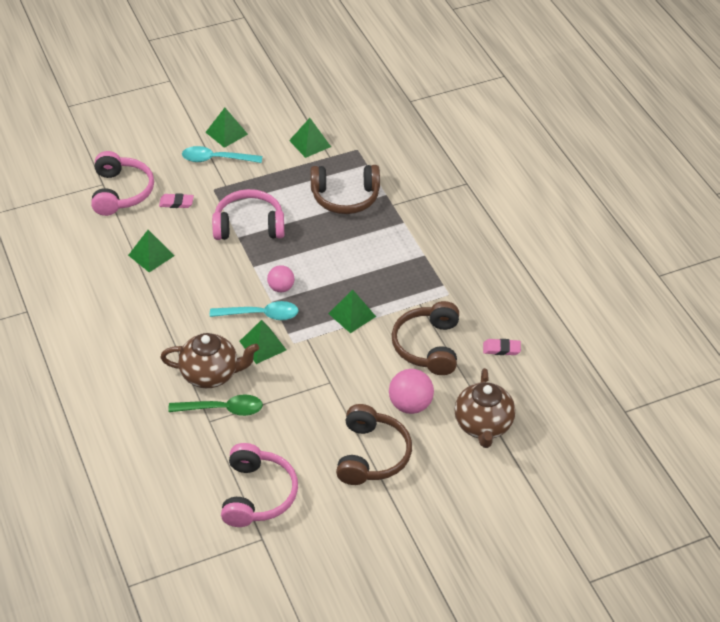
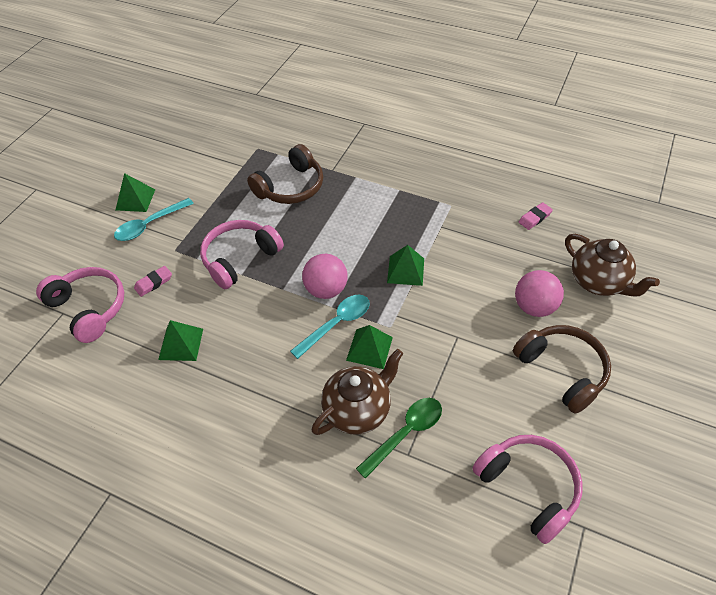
camera: 40 degrees left, 5 degrees up
(281, 288) = (326, 290): pink ball -> pink ball, size x1.54
(310, 143) = (215, 166): green pyramid -> none
(428, 346) = (487, 253): brown headphones -> none

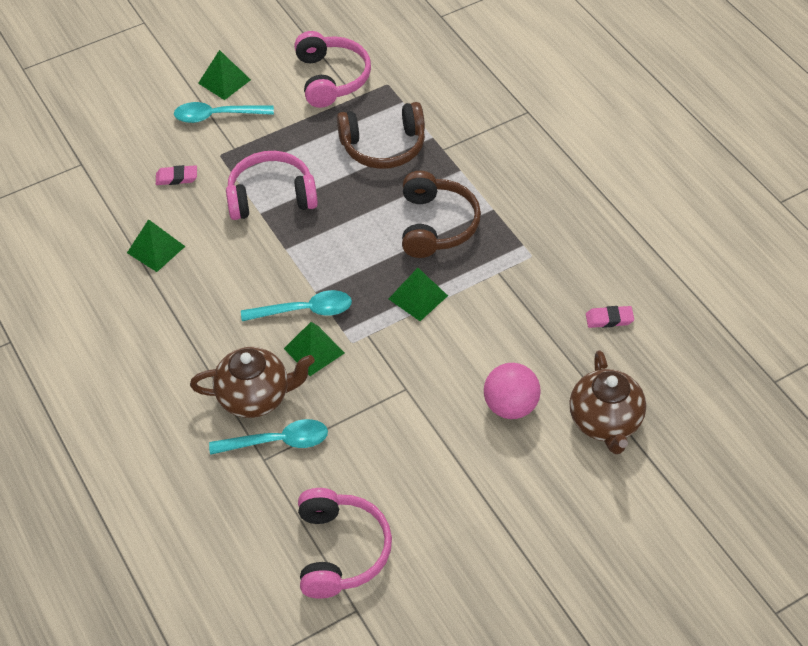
camera: 35 degrees right, 0 degrees up
(89, 308) = (105, 172): pink headphones -> pink headphones (331, 78)
(326, 290) = (324, 272): pink ball -> none
(405, 433) = (277, 441): green spoon -> turquoise spoon
(562, 370) = (474, 479): brown headphones -> brown headphones (436, 225)

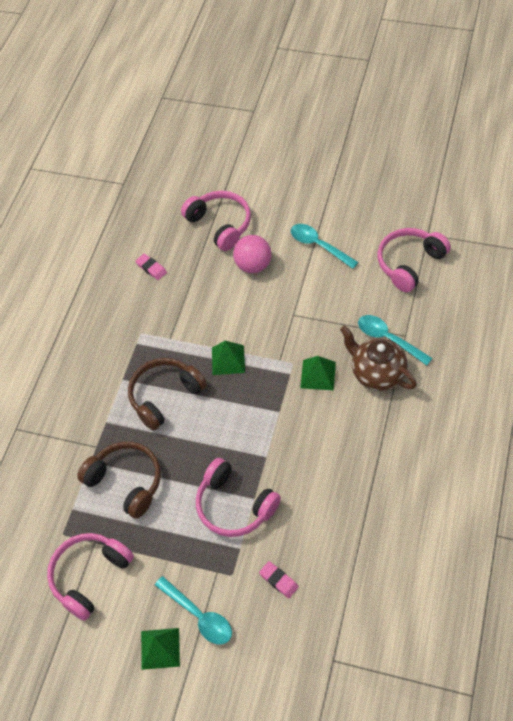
camera: 130 degrees left, 5 degrees up
(156, 249) = (345, 528): green pyramid -> none
(304, 311) = (298, 404): turquoise spoon -> turquoise spoon (319, 245)
(605, 422) = (220, 224): brown teapot -> pink headphones

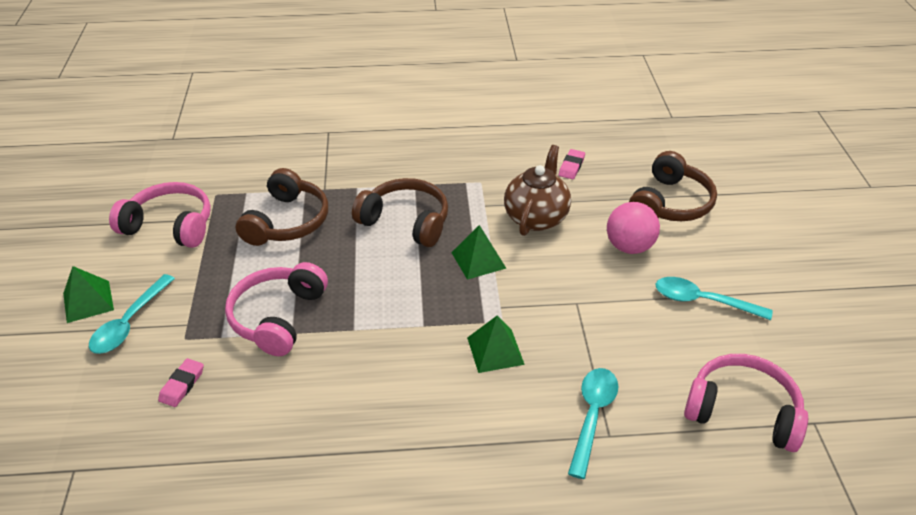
camera: 65 degrees right, 15 degrees down
(220, 224) = (670, 203): pink headphones -> brown headphones
(319, 245) = (703, 301): turquoise spoon -> turquoise spoon turned 90 degrees counterclockwise
(377, 373) = (527, 416): brown teapot -> brown teapot (536, 217)

